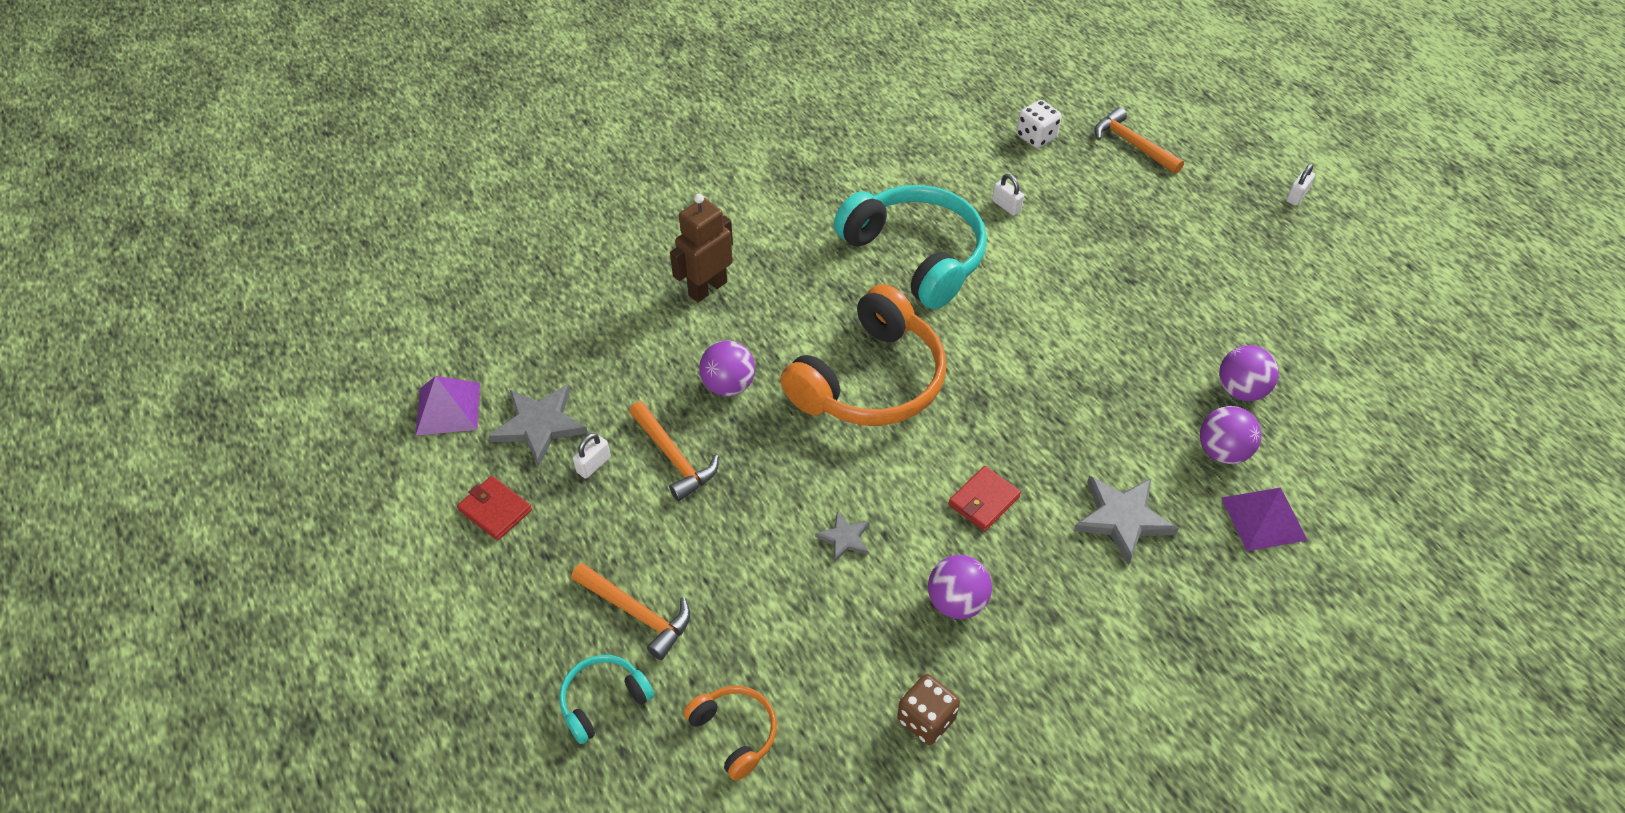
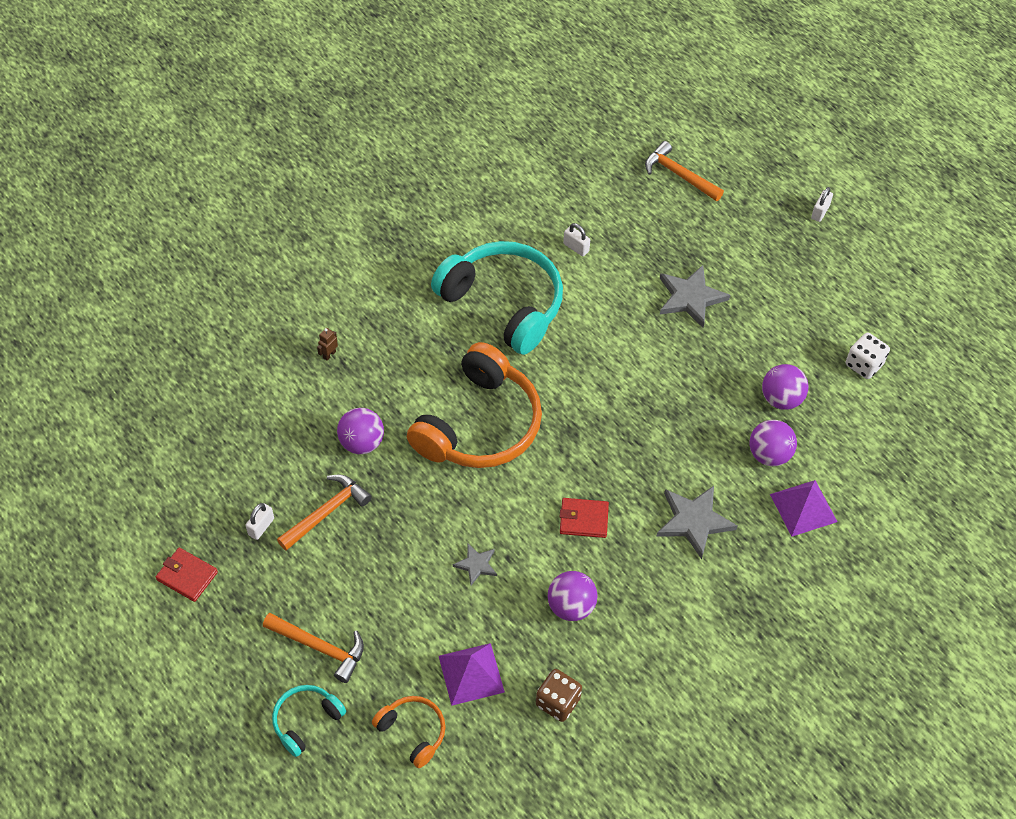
camera: 10 degrees left, 5 degrees up
(448, 408) = (127, 491): purple pyramid -> purple pyramid (471, 673)
(539, 425) = (208, 497): grey star -> grey star (690, 298)
(673, 457) = (326, 512): orange hammer -> orange hammer turned 90 degrees counterclockwise
(707, 288) = (329, 354): brown robot -> brown robot, size x0.41
(984, 501) = (583, 519): red wallet -> red wallet turned 60 degrees clockwise
(1036, 137) = (595, 175): white dice -> white dice (864, 365)

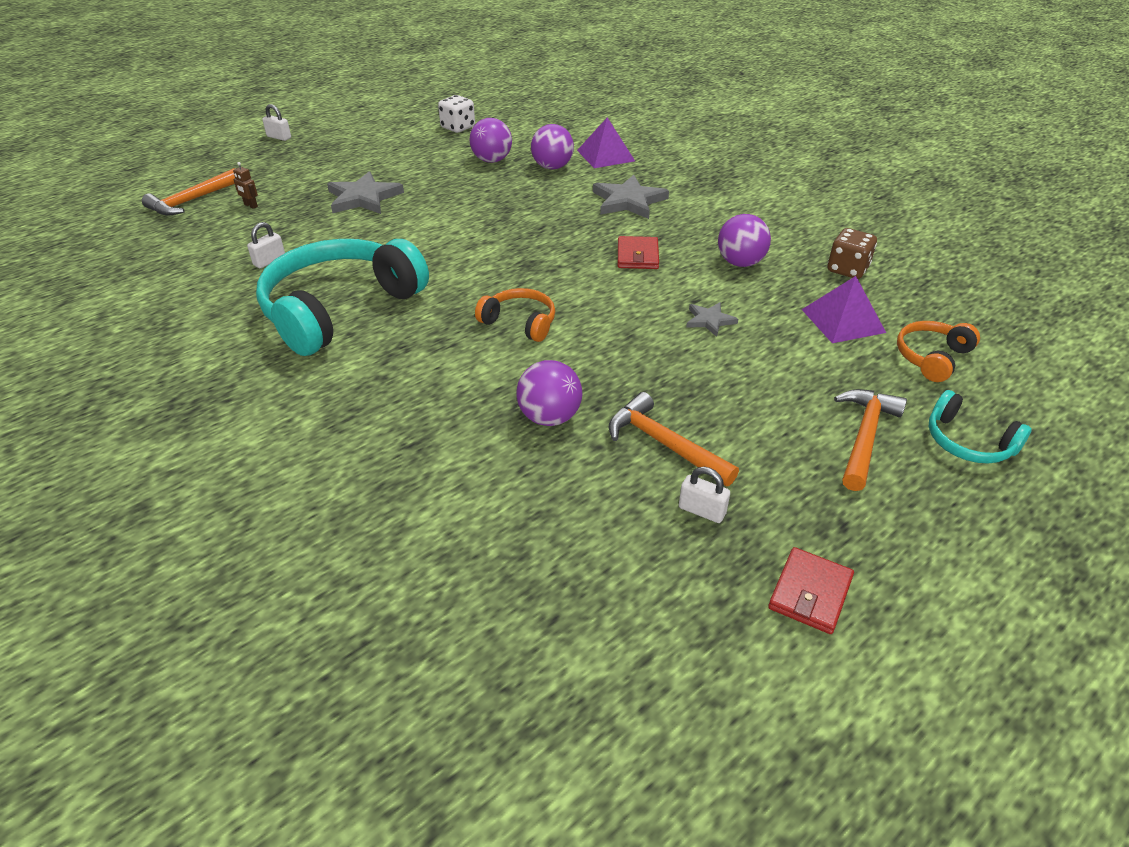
camera: 90 degrees left, 15 degrees down
(329, 354) = (393, 459): brown robot -> brown robot (250, 206)
(479, 425) = (520, 322): orange headphones -> orange headphones, size x0.47

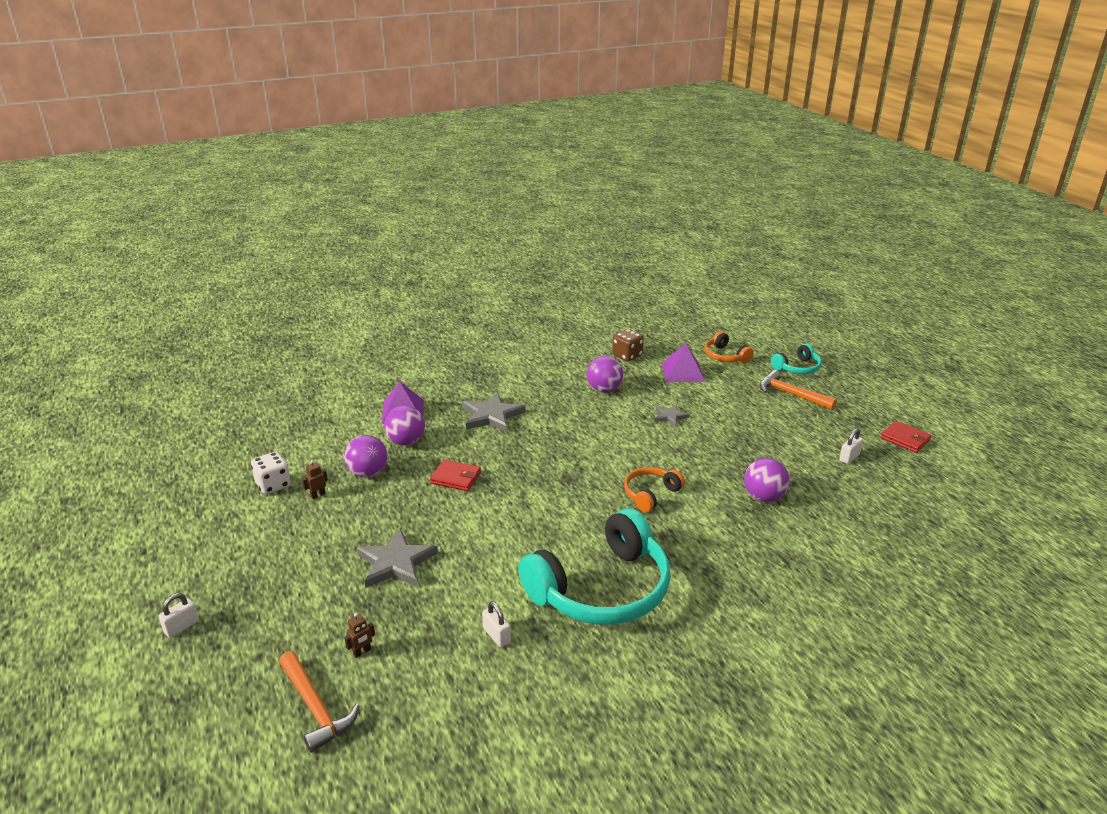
camera: 75 degrees left, 10 degrees down
(340, 309) = (602, 589): turquoise headphones -> turquoise headphones turned 90 degrees counterclockwise
(450, 147) = (318, 495): none -> brown robot
(637, 256) = (578, 427): red wallet -> red wallet (456, 478)
(664, 444) = (793, 458): orange hammer -> none

